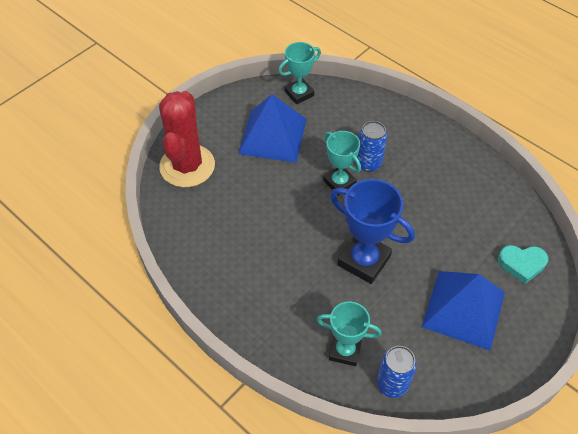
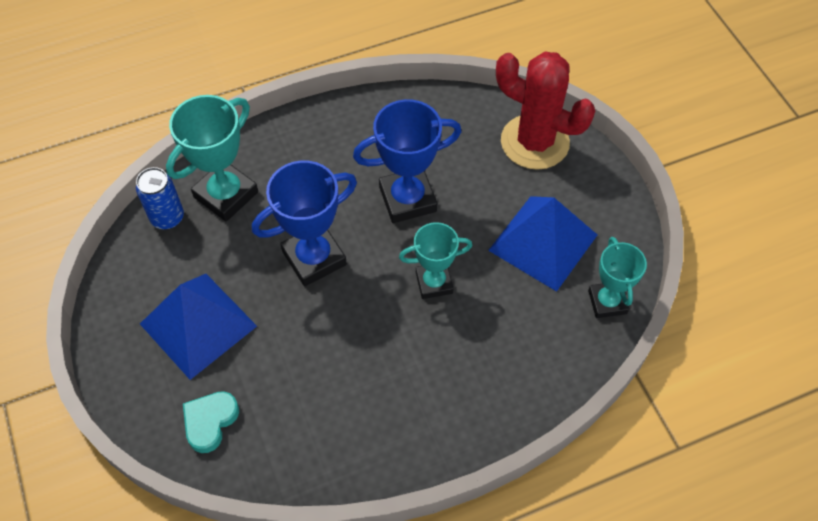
camera: 115 degrees right, 5 degrees up
(279, 223) = (407, 199): none -> blue trophy
(345, 350) = (226, 195): turquoise trophy -> turquoise trophy, size x1.54
(369, 163) = (447, 329): blue can -> none

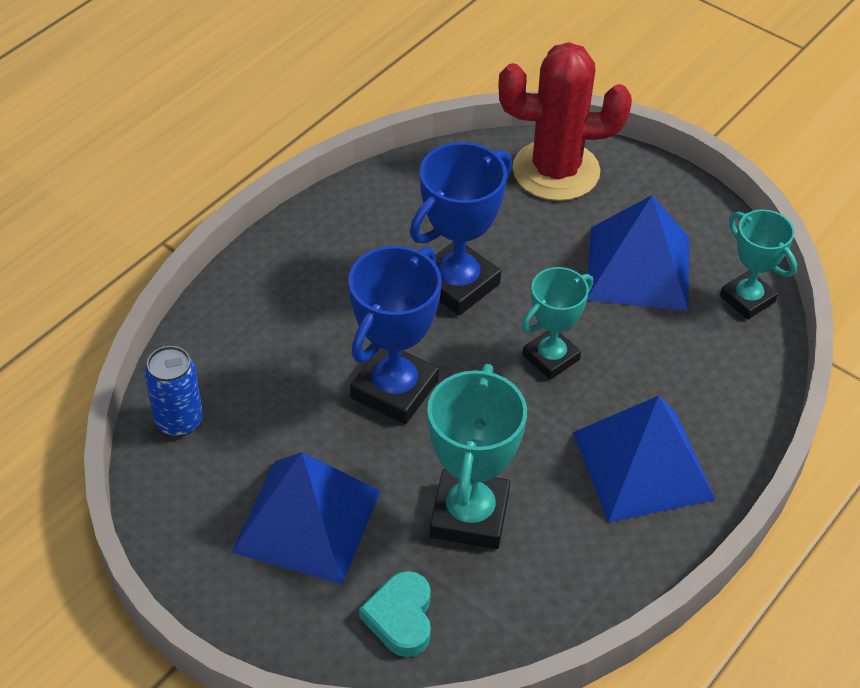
camera: 30 degrees left, 10 degrees down
(226, 195) = (235, 366): turquoise trophy -> turquoise trophy (469, 515)
(442, 393) = (643, 465): none -> blue pyramid

